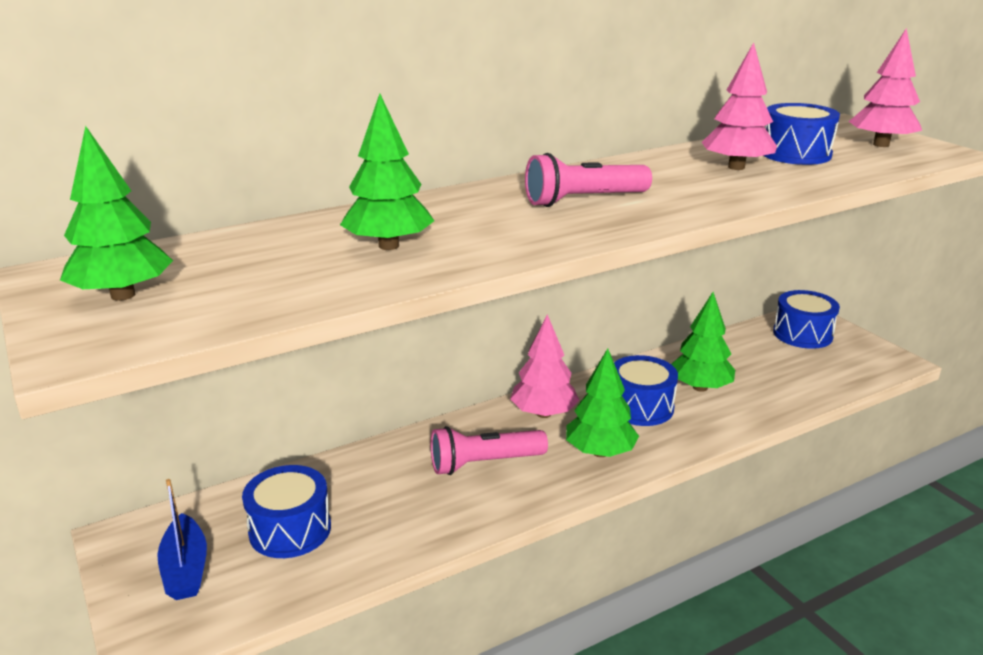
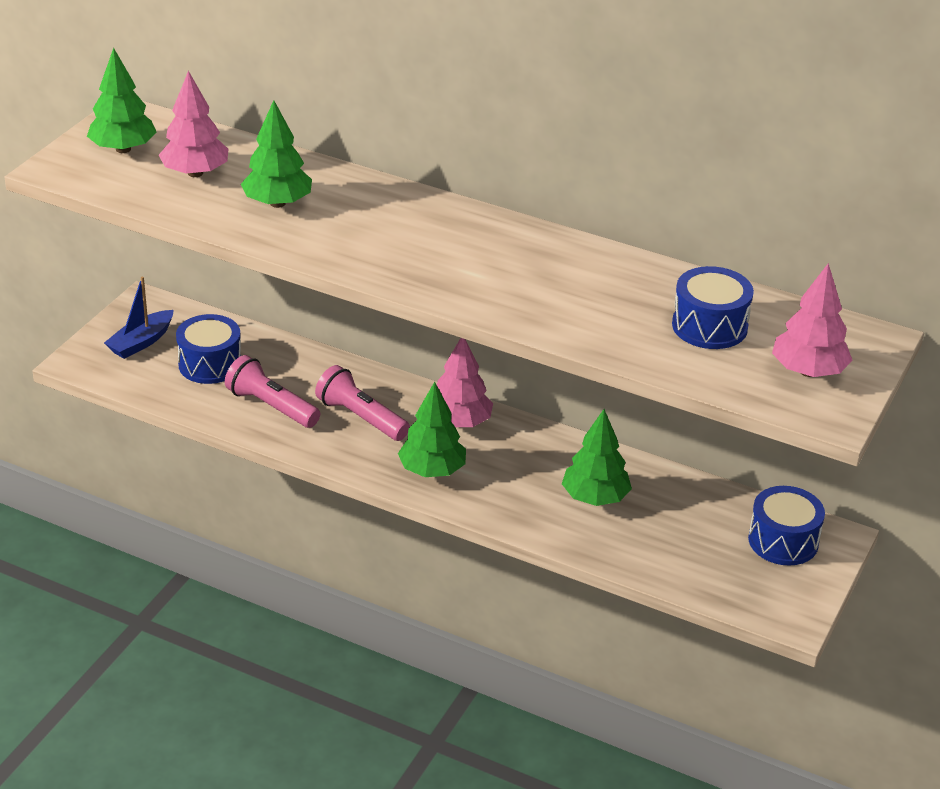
camera: 55 degrees right, 10 degrees up
(583, 200) = (450, 250): pink flashlight -> pink flashlight (271, 406)
(640, 407) = (524, 472): blue drum -> none
(736, 167) = (625, 302): pink tree -> pink tree (195, 173)

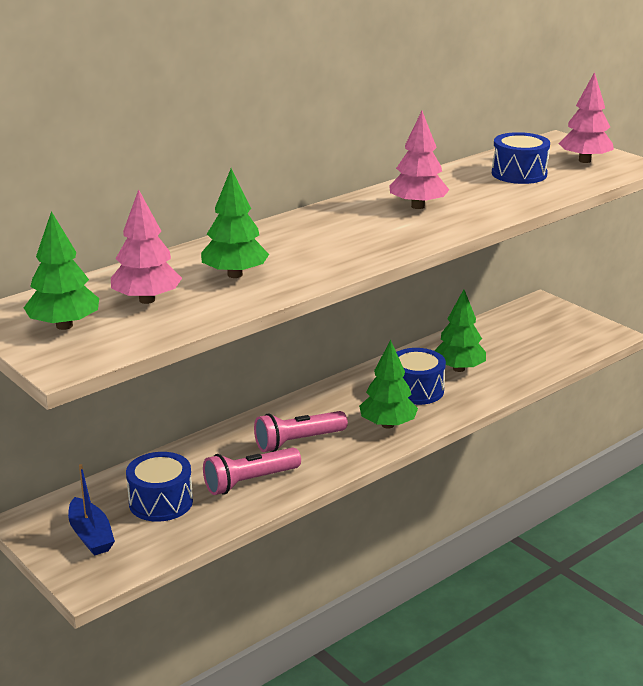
camera: 65 degrees left, 10 degrees down
(459, 422) = (335, 400): pink tree -> pink tree (417, 206)
(783, 541) = (537, 318): blue drum -> blue drum (416, 390)

